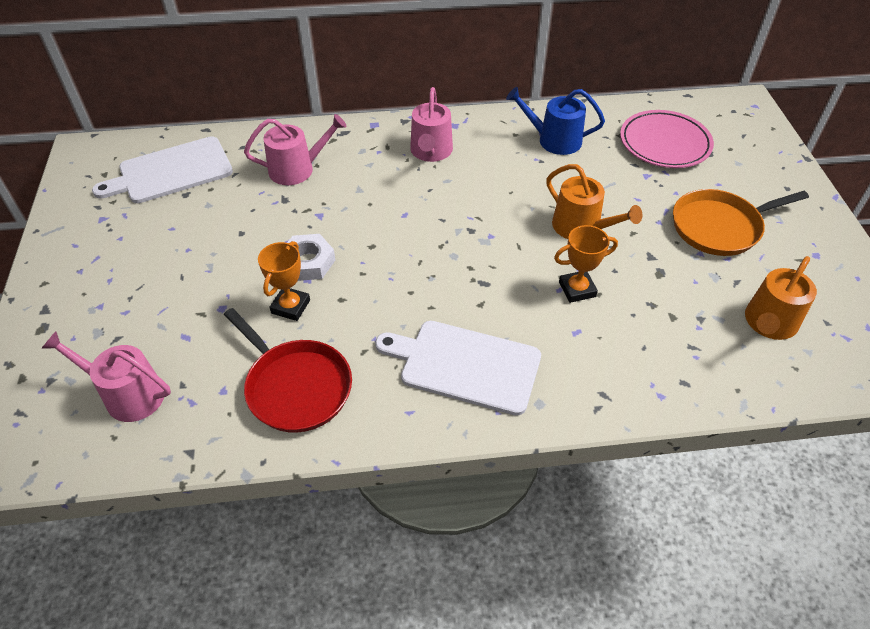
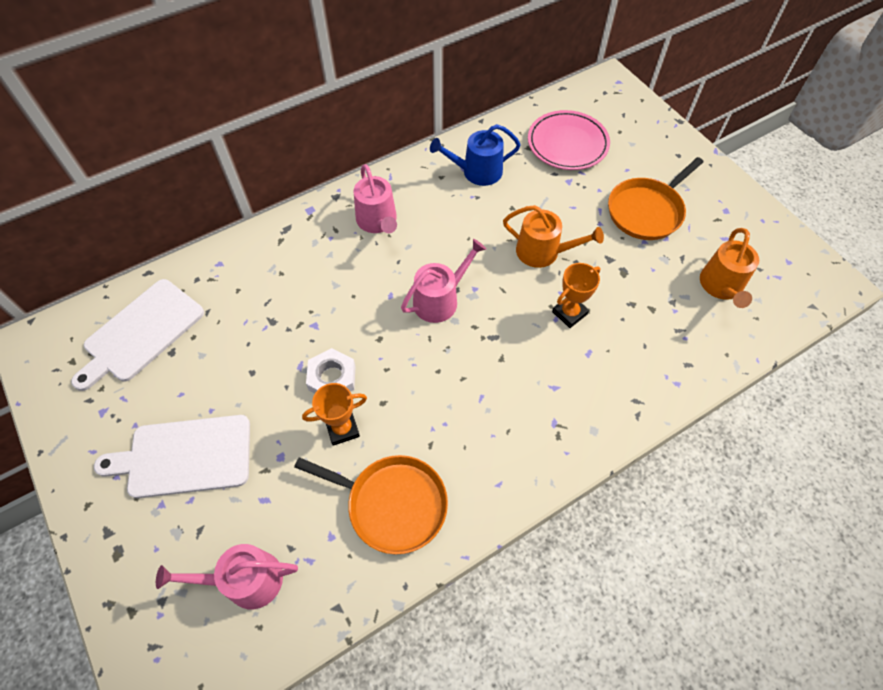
camera: 25 degrees left, 10 degrees up
(290, 306) = (342, 429): orange trophy -> orange trophy turned 75 degrees clockwise
(296, 387) = (392, 504): red pan -> orange pan
(297, 169) = (265, 284): pink watering can -> pink watering can (440, 300)
(465, 365) = (519, 422): white cutting board -> white cutting board (185, 457)

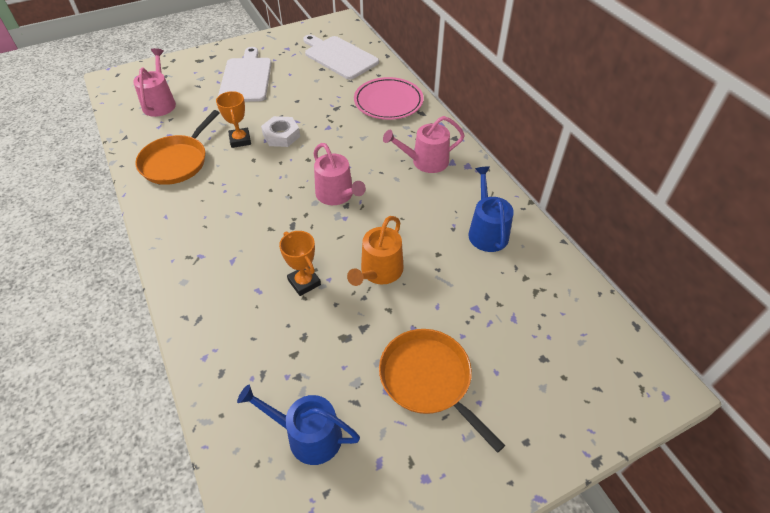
camera: 95 degrees right, 10 degrees down
(567, 144) = (535, 316): pink plate -> pink plate (388, 102)
(721, 286) = (308, 436): orange watering can -> blue watering can

